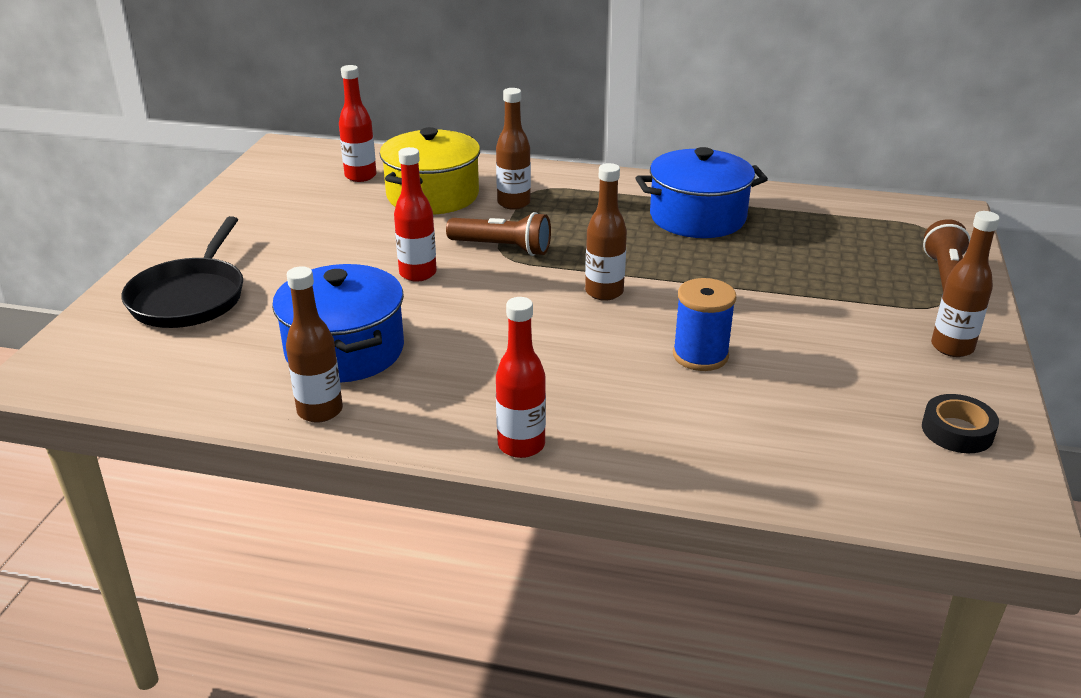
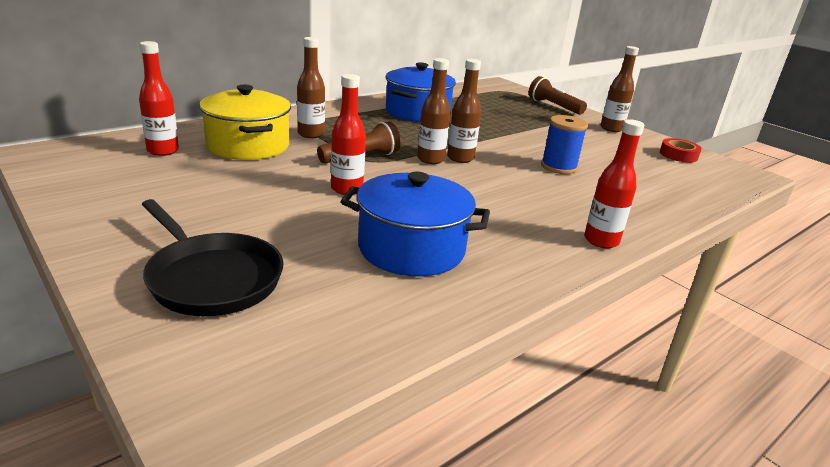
camera: 55 degrees left, 5 degrees down
(320, 411) = (484, 288): brown bottle -> brown bottle (430, 159)
(957, 431) = (678, 155): black tape -> red tape

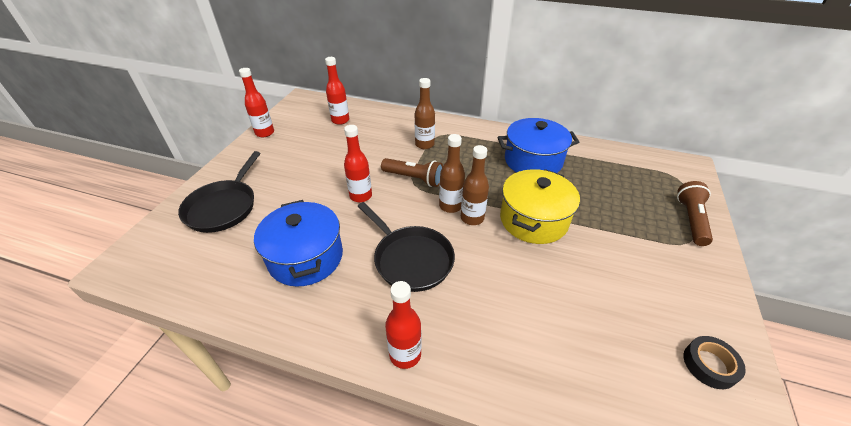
camera: 60 degrees right, 15 degrees up
(71, 200) = (265, 133): none -> red bottle
(248, 146) = (379, 136): yellow pot -> yellow pot (533, 220)
(483, 200) = (410, 259): none -> black pan
(558, 167) = (530, 278): blue spool -> none
(611, 129) = (699, 282): brown bottle -> none
(678, 155) = (709, 365): red tape -> black tape

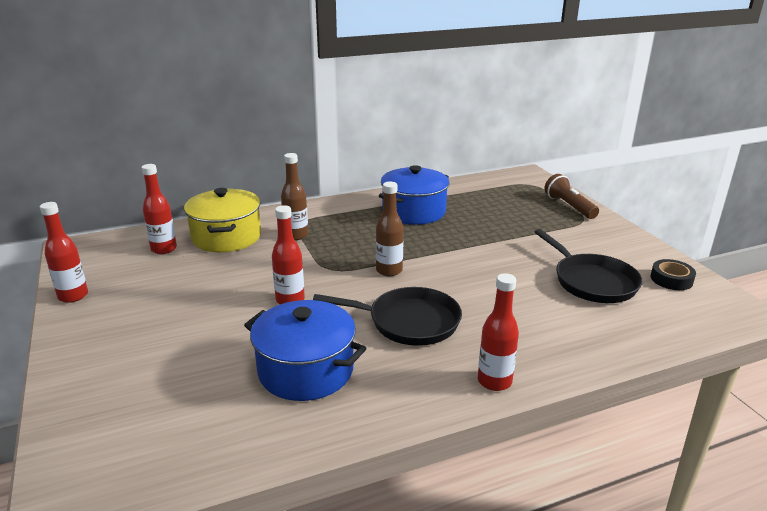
camera: 40 degrees left, 15 degrees down
(223, 207) = (132, 381): black pan -> black pan (592, 281)
(414, 178) = (325, 265): brown flashlight -> none
(472, 218) = (419, 271): brown bottle -> none
(533, 220) = (469, 251): yellow pot -> yellow pot (226, 237)

